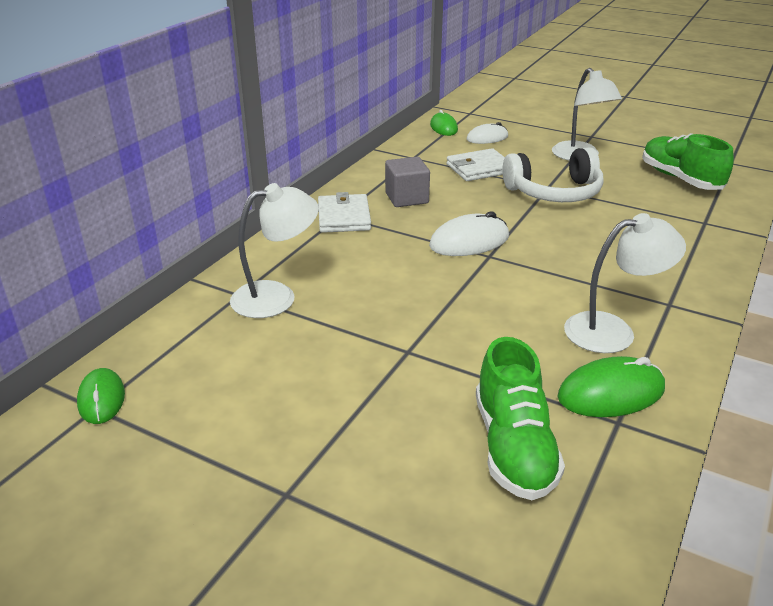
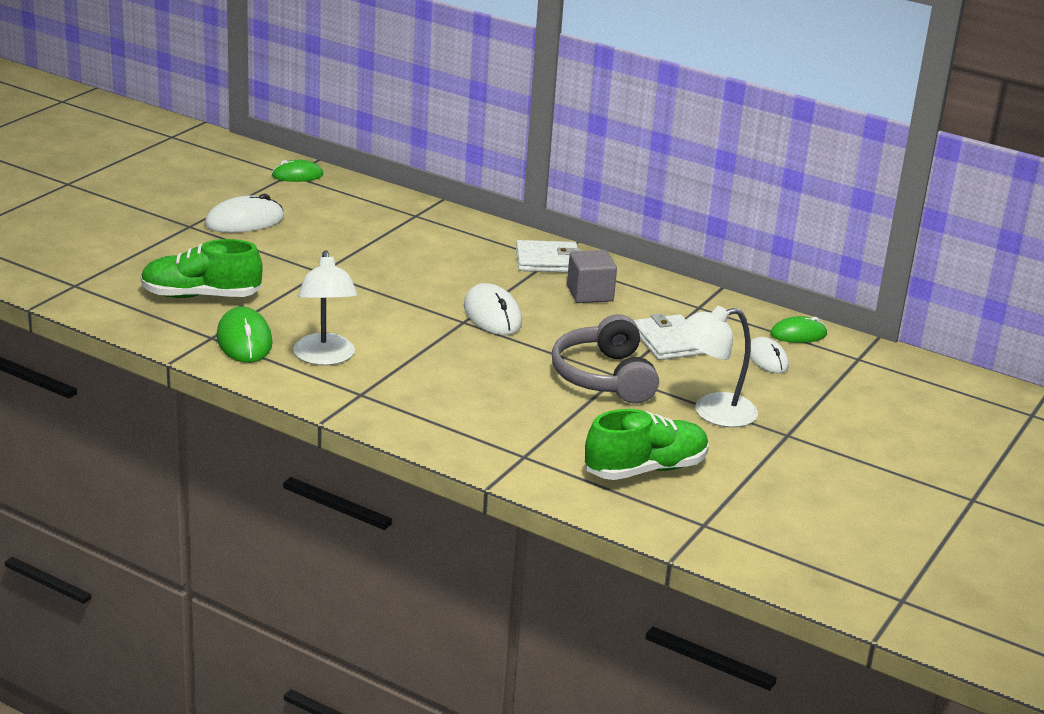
camera: 90 degrees right, 5 degrees down
(265, 434) = (244, 221): none -> white mouse
(276, 297) = (409, 228): white lamp -> none
(554, 192) = (604, 377): white headphones -> grey headphones

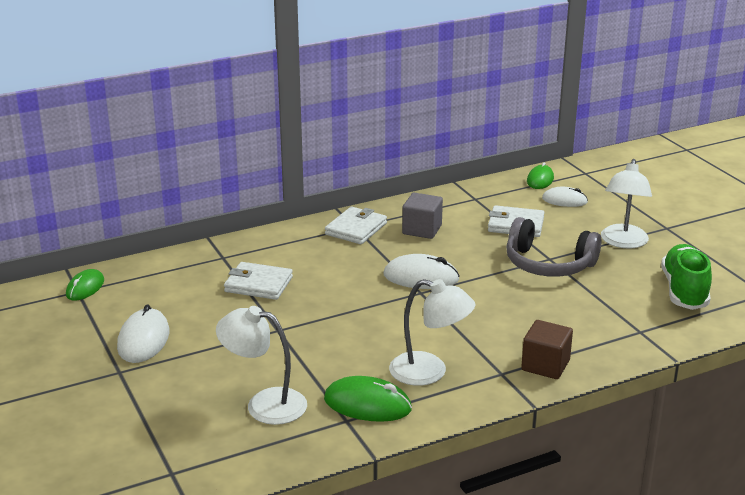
camera: 55 degrees left, 0 degrees up
(201, 296) = (264, 404): green shoe -> white lamp
(387, 243) = (258, 284): none -> white wallet
(398, 414) = (545, 365): none -> brown cube

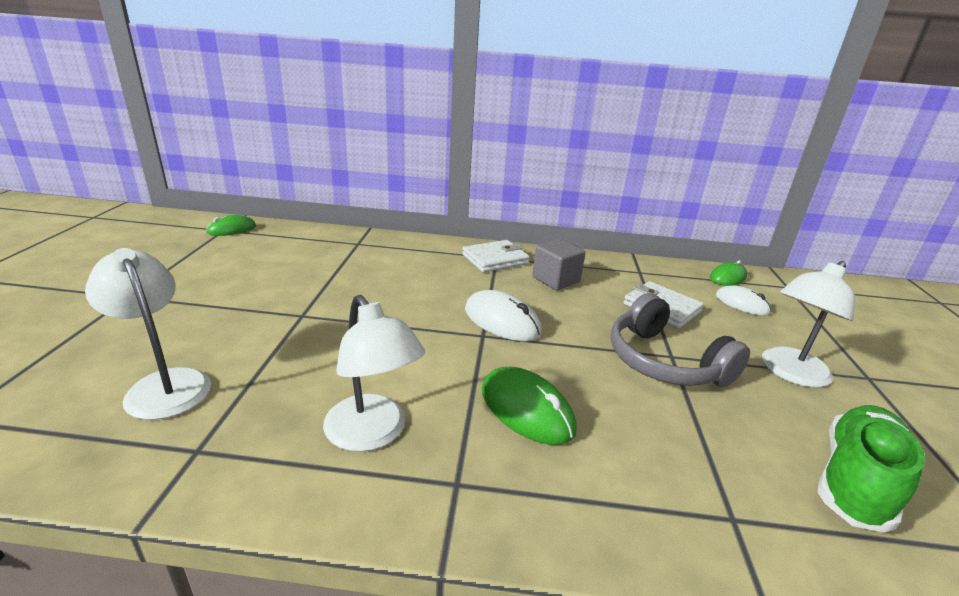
camera: 30 degrees right, 0 degrees up
(143, 340) = (193, 279): white mouse -> none
(258, 284) = (350, 272): white wallet -> none
(367, 404) = (249, 441): green mouse -> green mouse (526, 409)
(545, 365) = (530, 503): brown cube -> none

